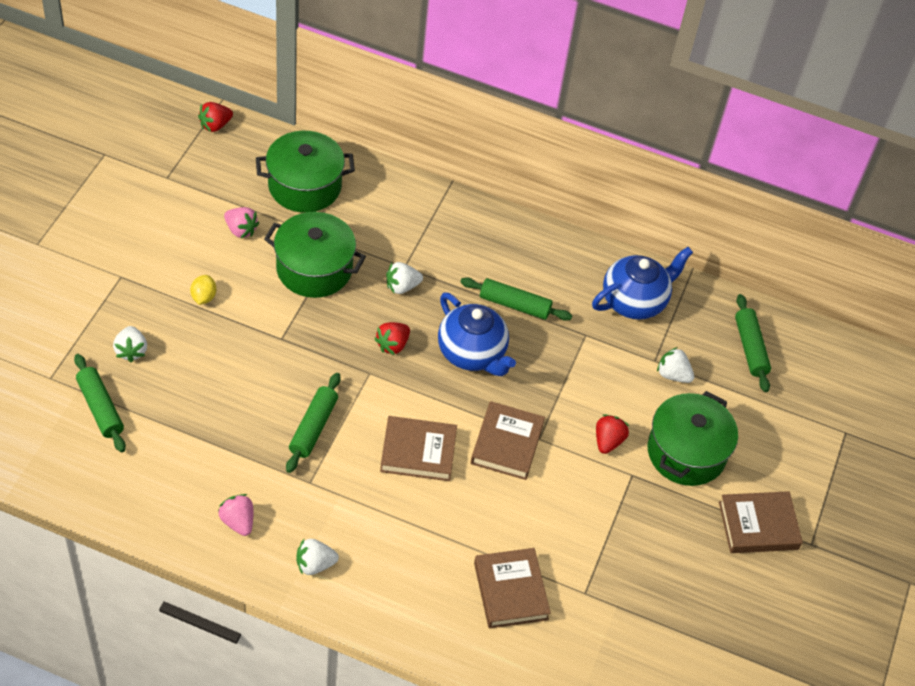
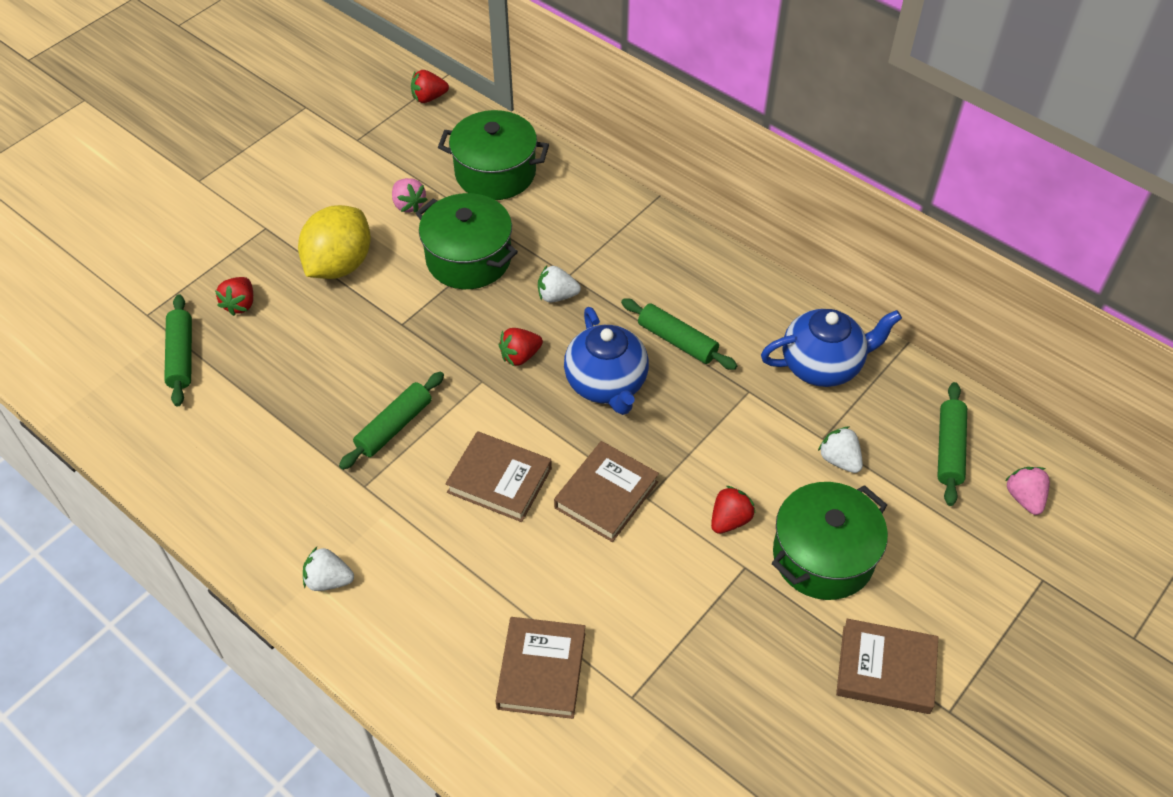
camera: 25 degrees right, 0 degrees up
(131, 351) = (240, 304): white strawberry -> red strawberry
(203, 297) = (339, 265): yellow lemon -> yellow lemon, size x2.33
(238, 521) = (267, 511): pink strawberry -> pink strawberry (1024, 498)

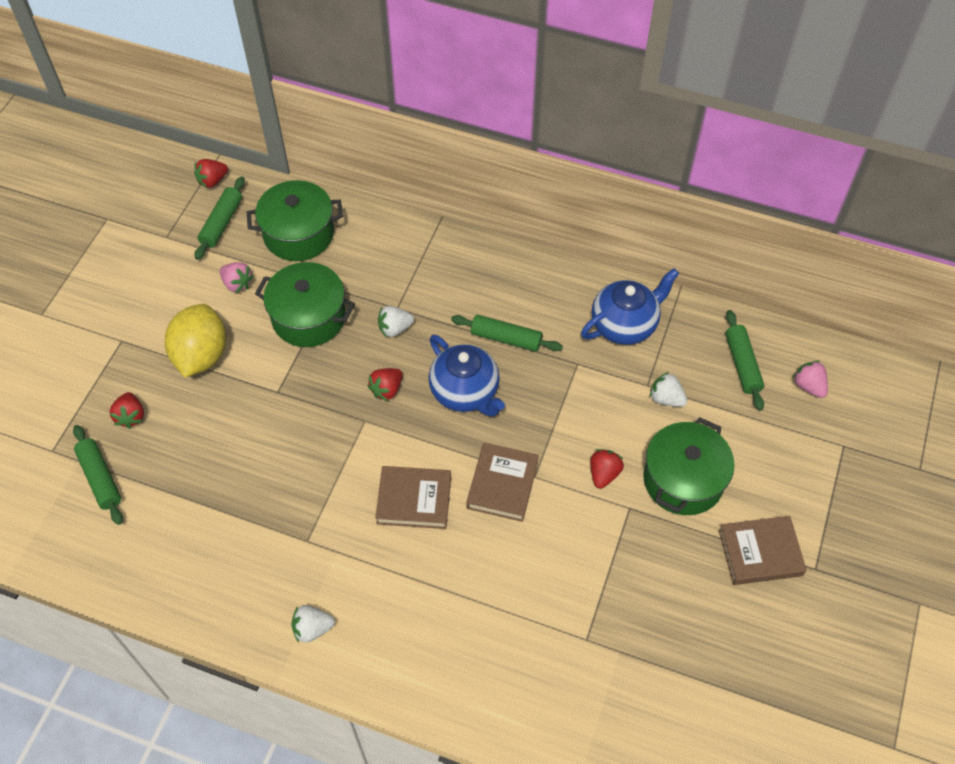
camera: 20 degrees left, 5 degrees up
(394, 426) = (309, 482): green rolling pin -> green rolling pin (222, 223)
(541, 670) = (510, 643): brown book -> none

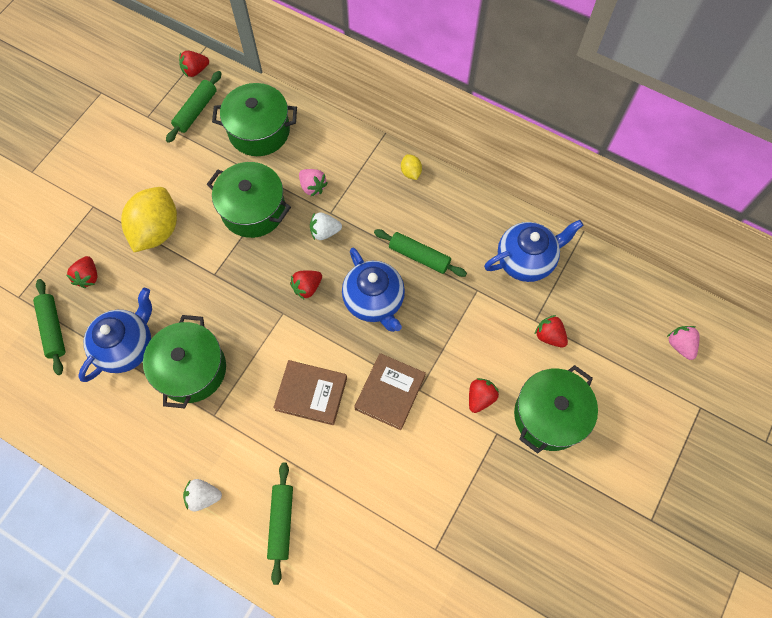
camera: 10 degrees right, 10 degrees up
(191, 483) = (126, 346): none -> blue teapot
(237, 284) = (199, 169): pink strawberry -> pink strawberry (312, 187)
(271, 496) = (191, 369): none -> green pot
(479, 253) = (411, 172): none -> yellow lemon
(666, 398) = (549, 336): white strawberry -> red strawberry
(742, 364) = (624, 314): green rolling pin -> green rolling pin (281, 522)
(760, 553) = (604, 496): brown book -> none

